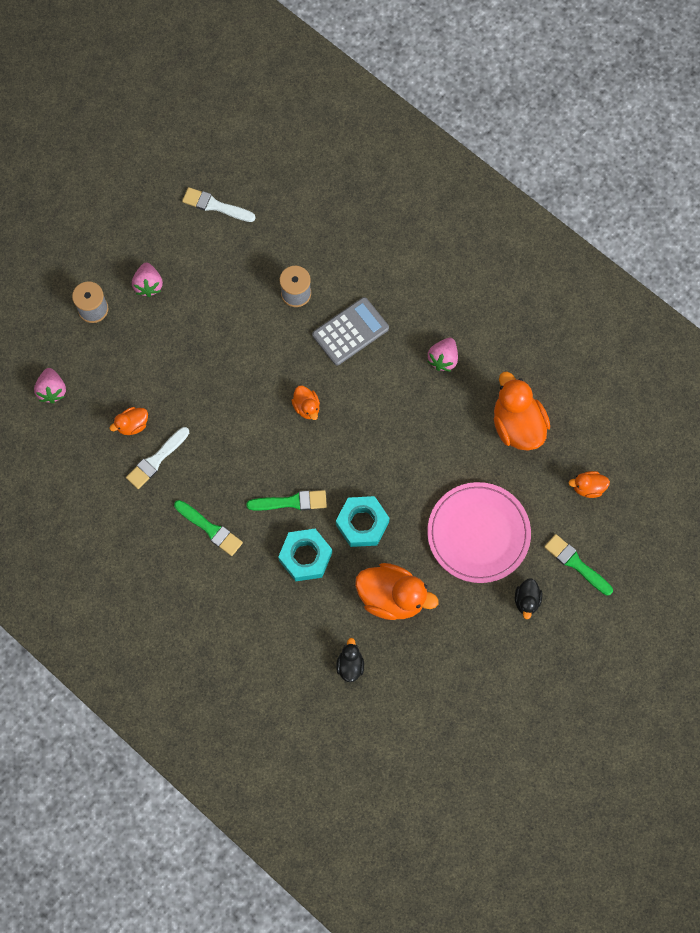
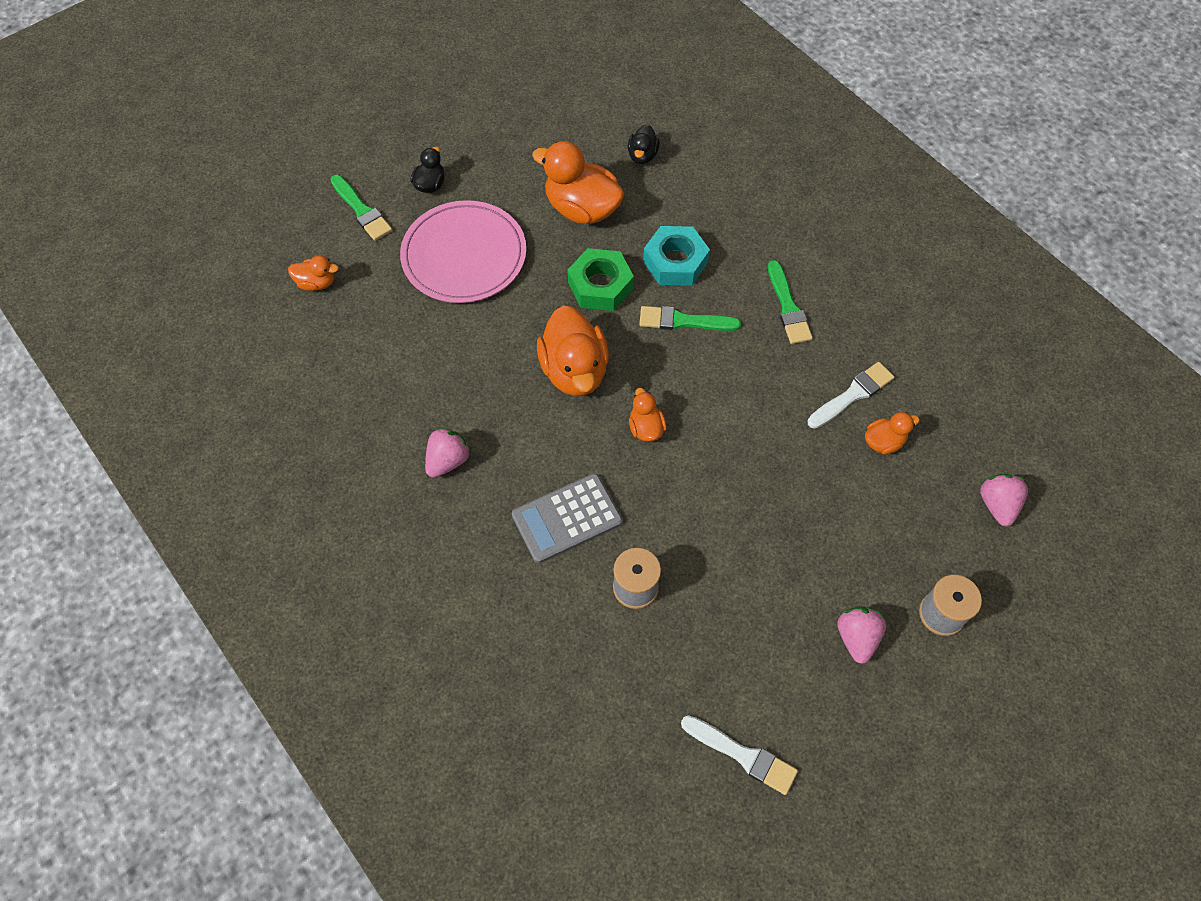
camera: 170 degrees left, 10 degrees down
(210, 529) = (788, 307): green brush -> green brush turned 150 degrees counterclockwise
(362, 523) = (600, 285): turquoise nut -> green nut
(517, 425) = (377, 364): orange duck -> orange duck (574, 371)

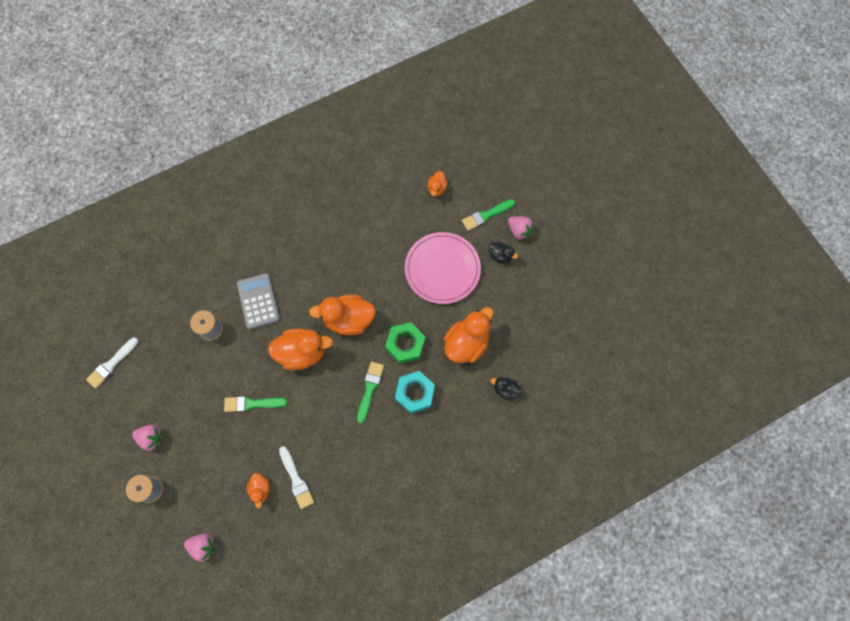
camera: 100 degrees right, 10 degrees up
(448, 460) = (307, 246): pink strawberry -> pink strawberry (519, 231)
(646, 428) = (302, 352): orange duck -> orange duck, size x1.98
(788, 307) = (367, 456): green brush -> green brush (252, 403)

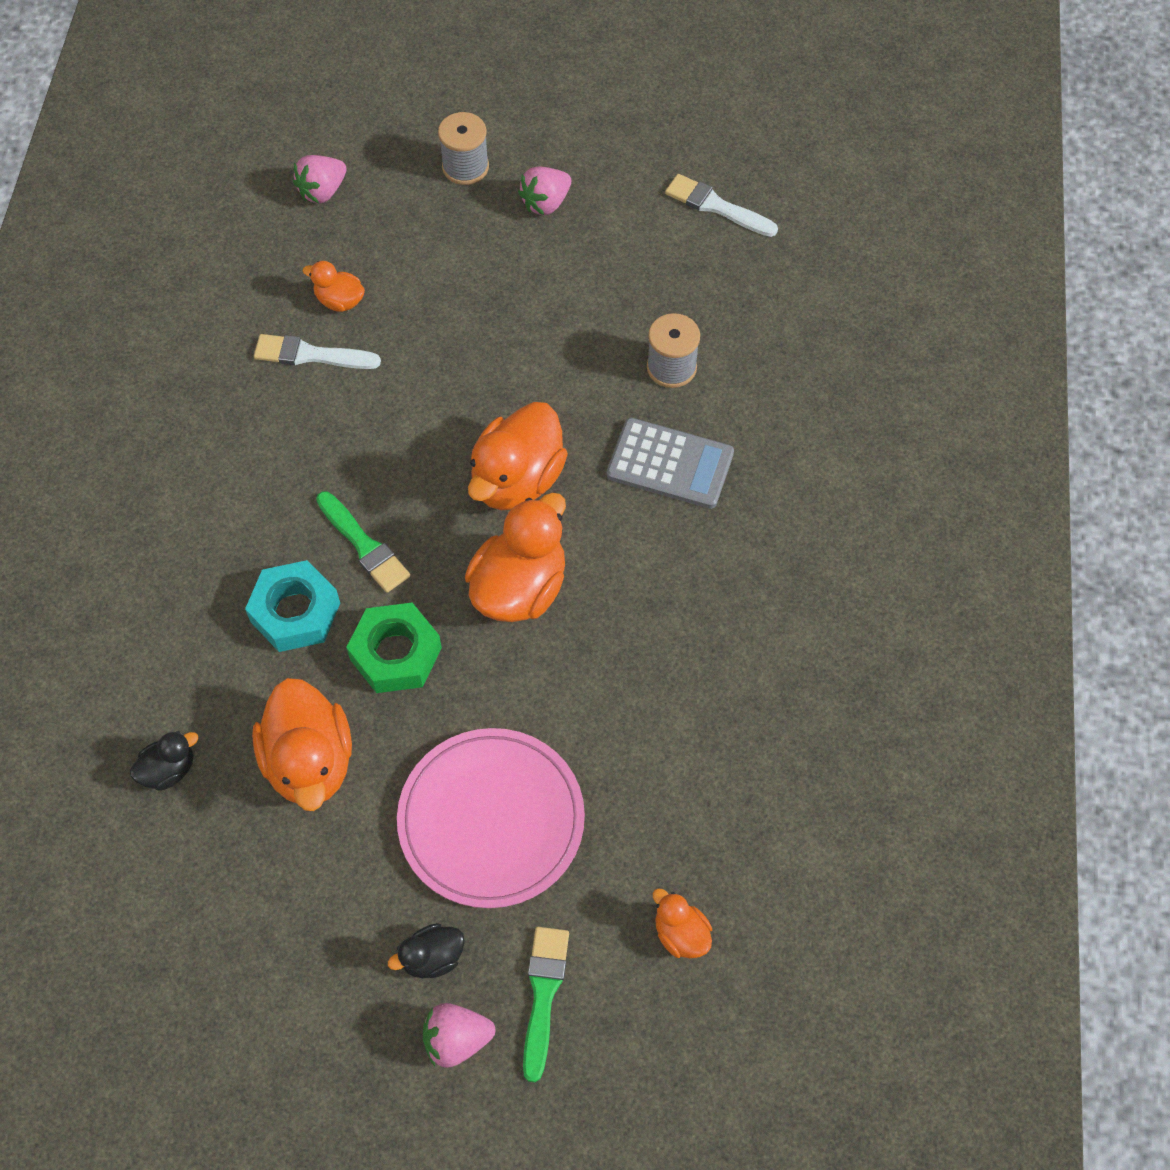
camera: 125 degrees right, 10 degrees down
(112, 364) = (716, 206): white brush -> white brush turned 45 degrees counterclockwise
(252, 403) = (488, 359): green brush -> none

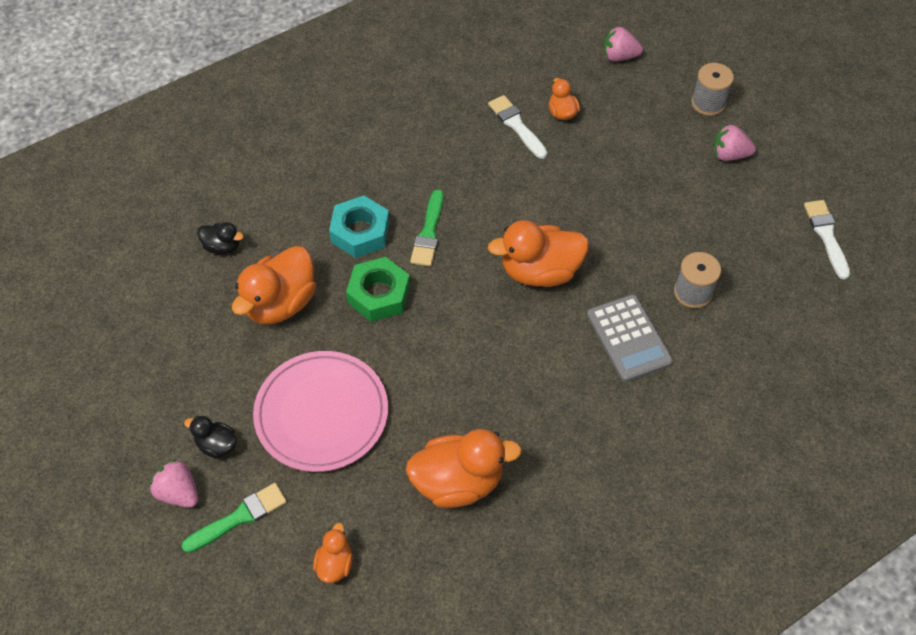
camera: 50 degrees right, 5 degrees down
(519, 588) = (474, 322): orange duck -> orange duck (458, 482)

